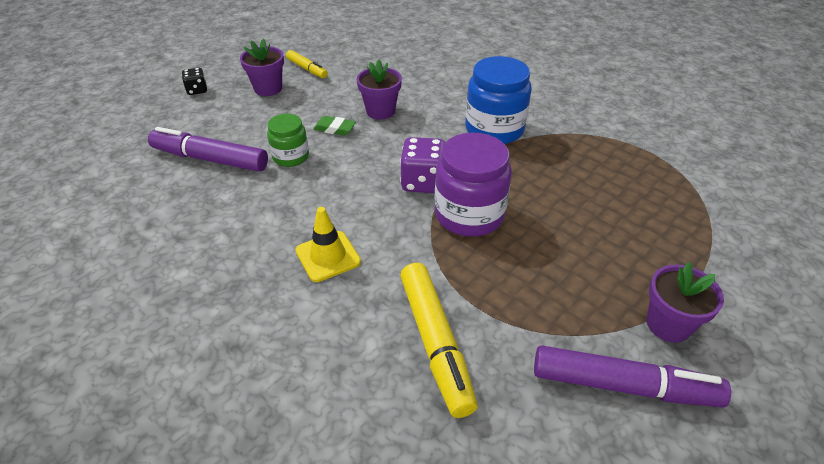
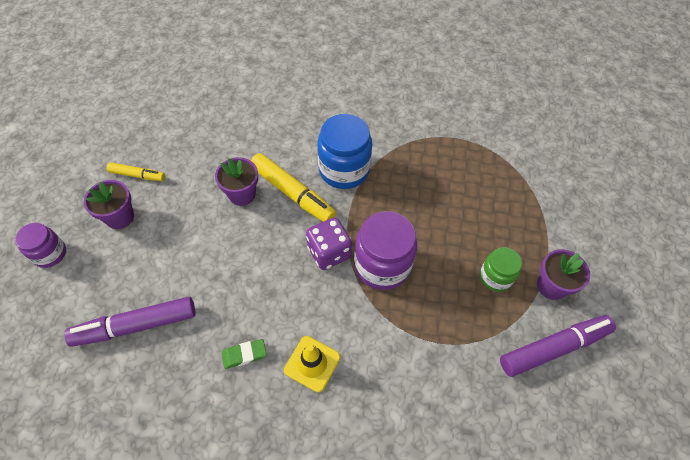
camera: 35 degrees left, 15 degrees up
(197, 90) = (50, 254): black dice -> purple jar
(291, 157) = (205, 284): green jar -> green jar (495, 277)
(334, 129) = (218, 234): green eraser -> green eraser (244, 355)
(435, 343) = (434, 388): yellow marker -> yellow marker (292, 193)

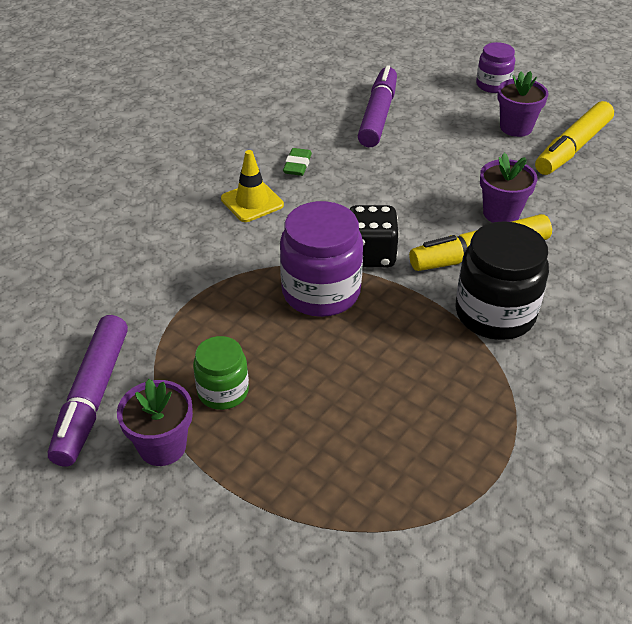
camera: 120 degrees right, 15 degrees down
(137, 175) = (572, 148): yellow marker -> yellow marker, size x1.78
(329, 252) = (370, 255): purple dice -> black dice
(344, 170) = (495, 314): blue jar -> black jar

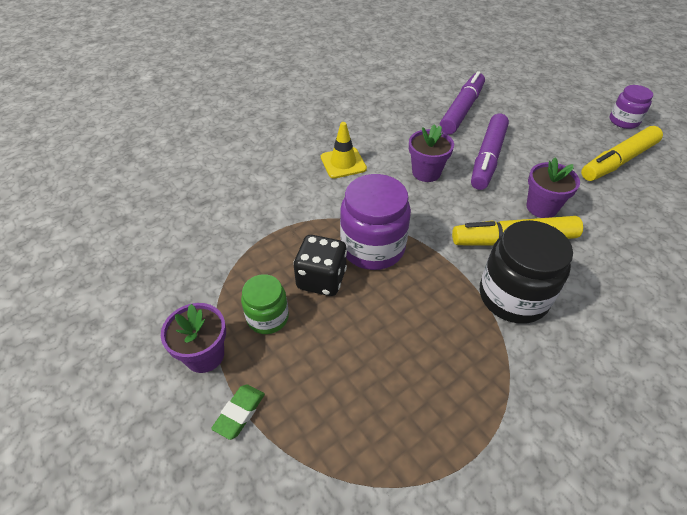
camera: 15 degrees right, 5 degrees up
(92, 397) = (169, 300): purple marker -> purple marker (487, 158)
(297, 165) = (387, 140): green eraser -> green eraser (240, 413)
(370, 255) = (422, 223): black dice -> black dice (321, 279)
(493, 85) = (562, 99): purple jar -> purple jar (623, 121)
(516, 127) = (572, 136): purple flower pot -> purple flower pot (426, 172)

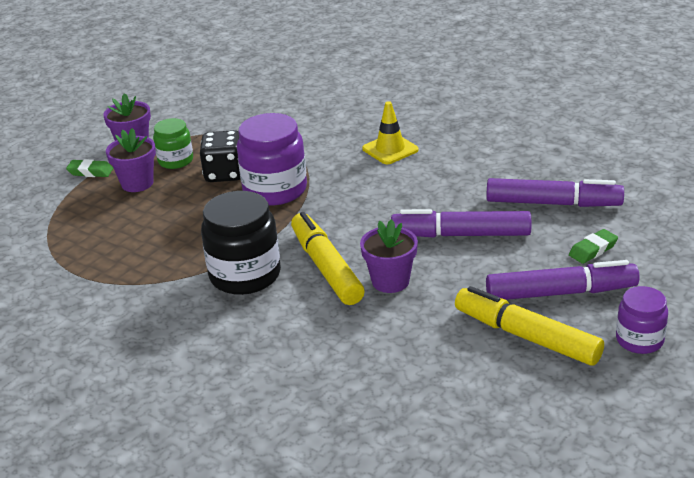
camera: 75 degrees right, 15 degrees down
(426, 172) = (406, 199): purple flower pot -> purple flower pot (137, 183)
(523, 110) = (593, 250): none -> green eraser
(570, 135) = (561, 292): none -> purple marker

